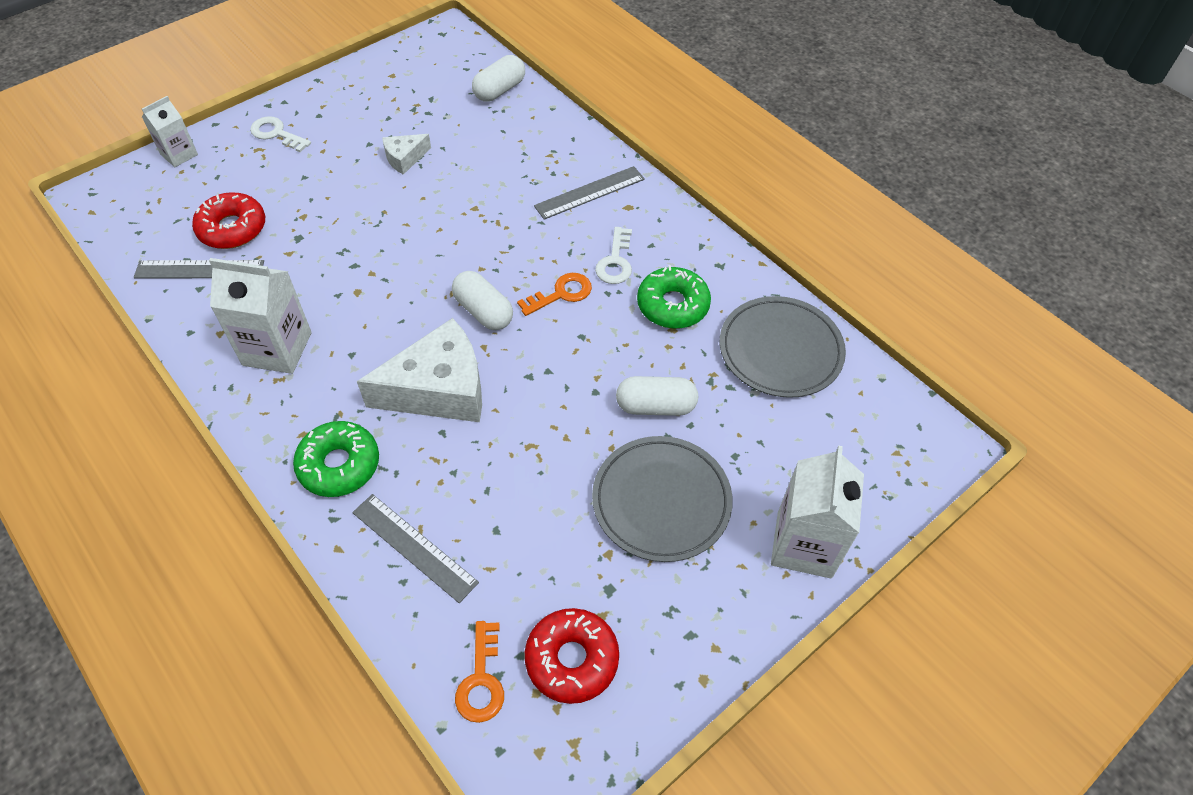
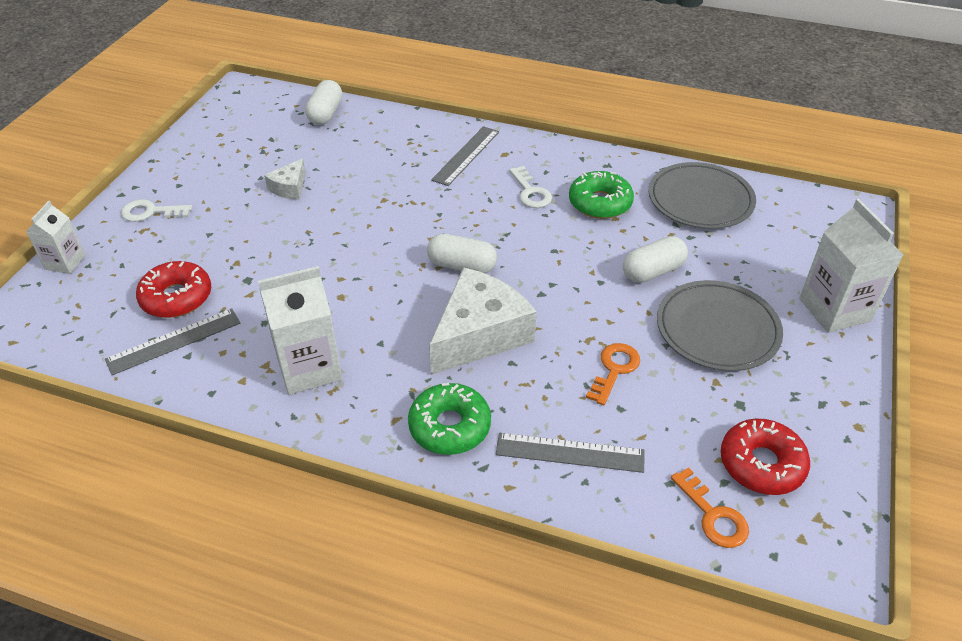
camera: 30 degrees left, 10 degrees down
(561, 294) = (511, 229): orange key -> orange key (614, 369)

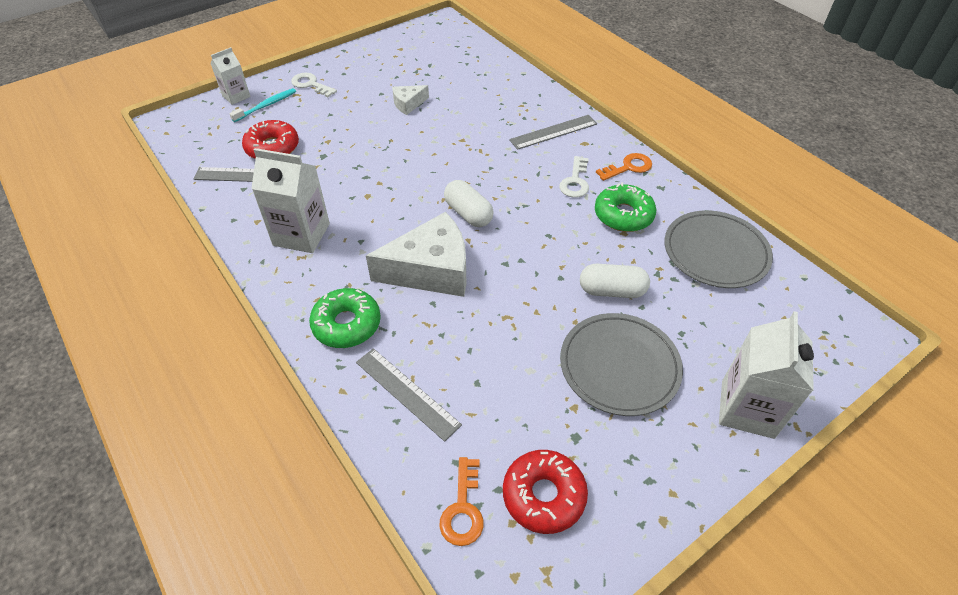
camera: 35 degrees right, 5 degrees up
(118, 257) = (266, 106): none -> turquoise toothbrush
(325, 114) = (482, 60): white capsule -> none
(614, 369) = (502, 350): orange key -> orange key (628, 167)

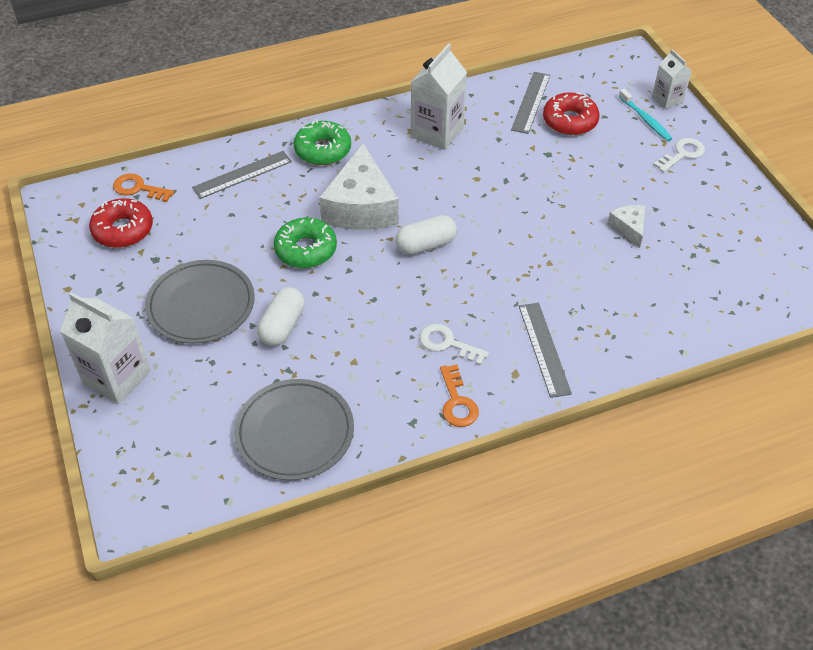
camera: 105 degrees right, 0 degrees up
(623, 215) = (379, 370): green donut -> green donut (306, 250)

